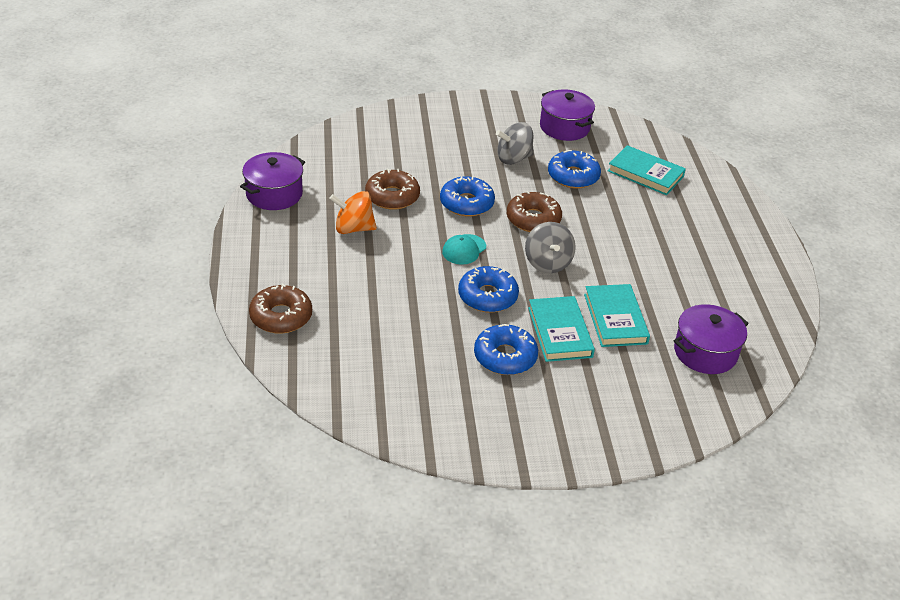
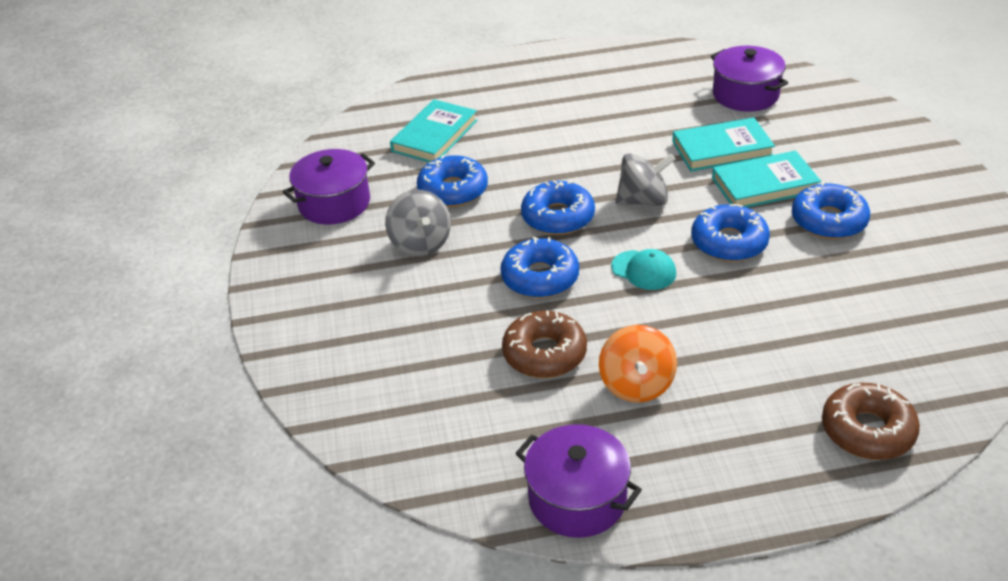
camera: 90 degrees left, 0 degrees up
(533, 219) = (558, 217): brown donut -> blue donut

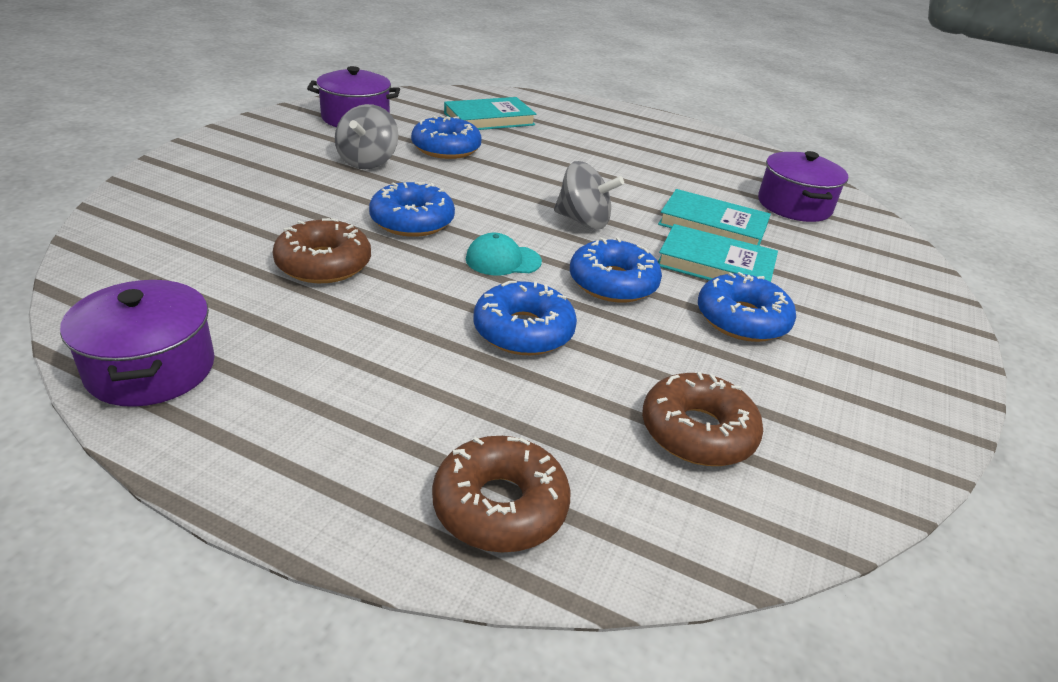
camera: 30 degrees right, 5 degrees down
(558, 217) = (494, 197): blue donut -> blue donut (523, 331)
(636, 385) = (352, 326): orange spinning top -> none
(644, 270) = (503, 260): turquoise cap -> turquoise cap turned 105 degrees clockwise
(897, 317) = (697, 432): none -> brown donut

